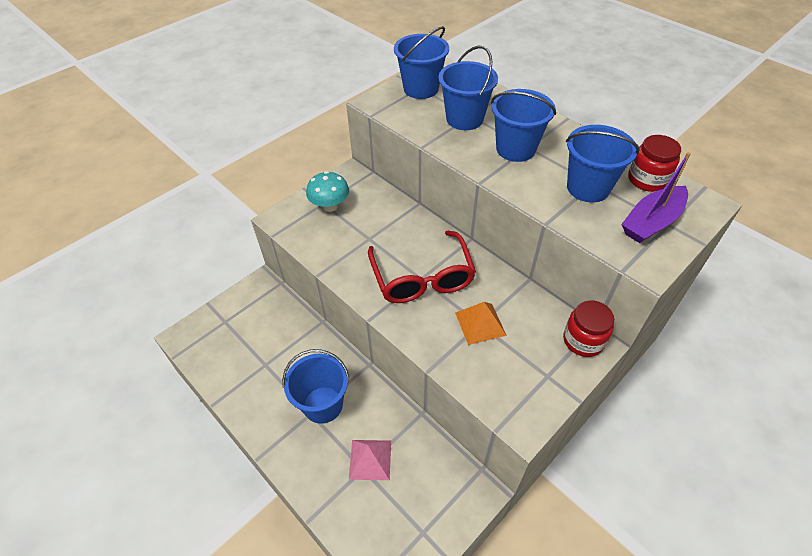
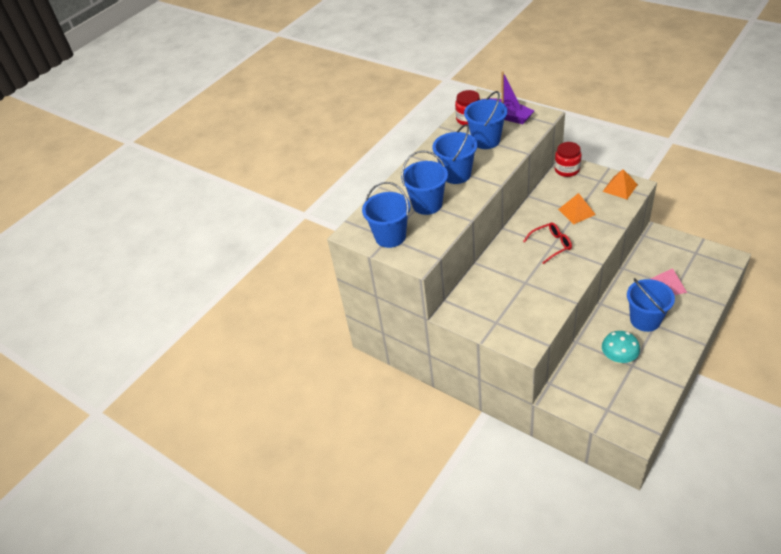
camera: 95 degrees left, 5 degrees down
(330, 206) = (498, 316): turquoise mushroom -> turquoise mushroom (618, 358)
(422, 278) = (551, 245): red glasses -> red glasses, size x0.57
(523, 398) = (620, 188): none -> orange pyramid

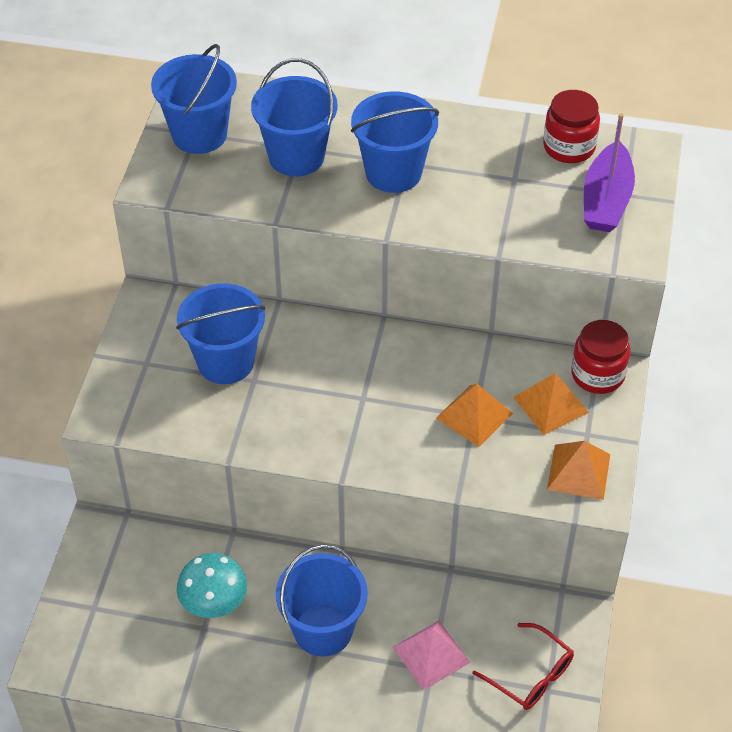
camera: 60 degrees right, 5 degrees up
(486, 140) = (512, 188): blue bucket -> blue bucket (225, 362)
(551, 245) = (364, 396): red glasses -> red glasses (531, 675)
(579, 187) = (550, 404): none -> orange pyramid

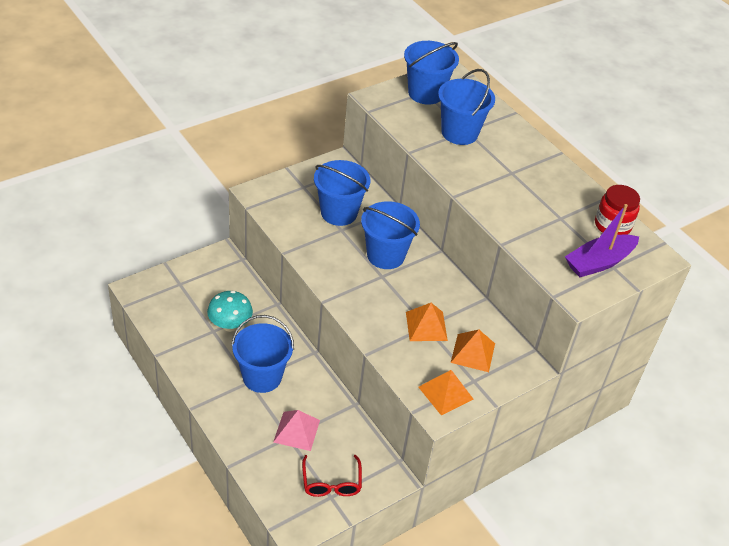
camera: 40 degrees right, 5 degrees down
(393, 173) = (499, 172): blue bucket -> blue bucket (385, 255)
(597, 374) = (517, 360): red jar -> none

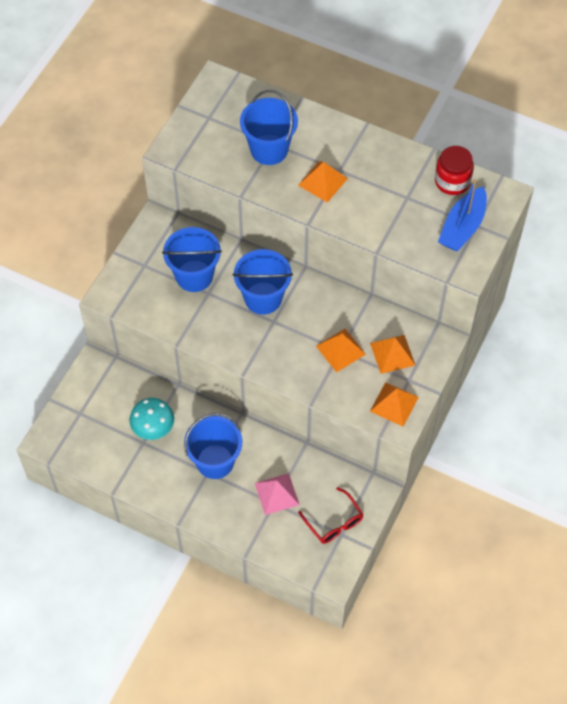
camera: 25 degrees left, 15 degrees up
(425, 93) = (211, 119): blue bucket -> none
(490, 174) = (323, 181): none -> orange pyramid
(599, 262) = (462, 227): purple boat -> blue boat

